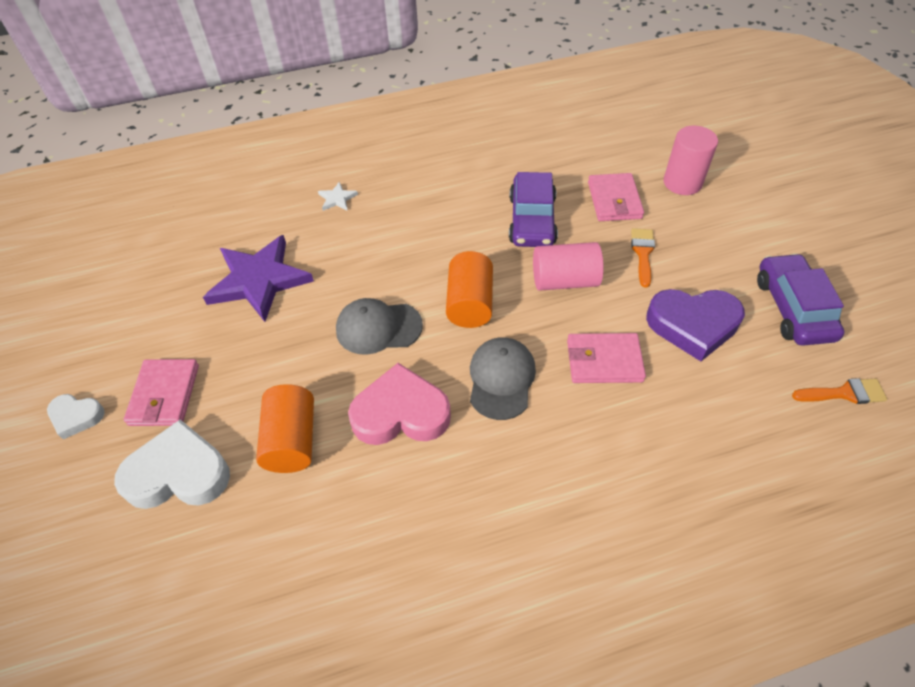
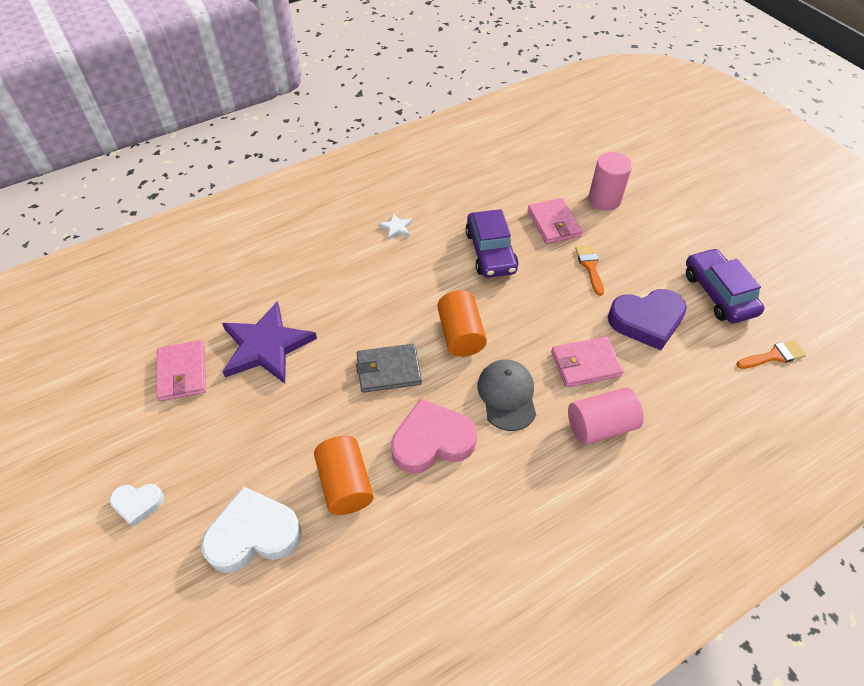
camera: 15 degrees left, 0 degrees up
(164, 395) = (215, 467): pink wallet -> pink wallet (182, 372)
(337, 198) = (313, 258): white star -> white star (396, 228)
(378, 328) = (388, 370): grey cap -> grey wallet
(564, 281) = (533, 301): pink cylinder -> pink cylinder (600, 426)

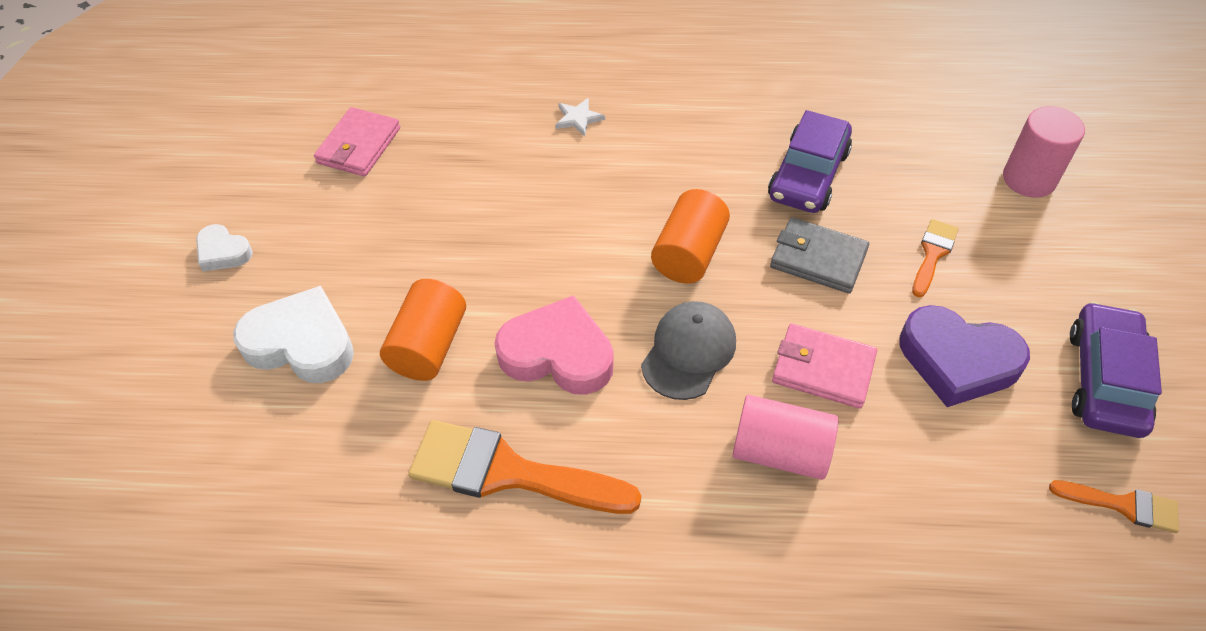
camera: 35 degrees right, 0 degrees up
(266, 346) = (461, 159): purple star -> none
(388, 370) = (571, 251): grey wallet -> grey wallet (818, 259)
(396, 228) = (710, 95): white star -> white star (578, 118)
(461, 535) = (508, 472): none -> orange brush
(553, 223) = (925, 178): pink wallet -> none

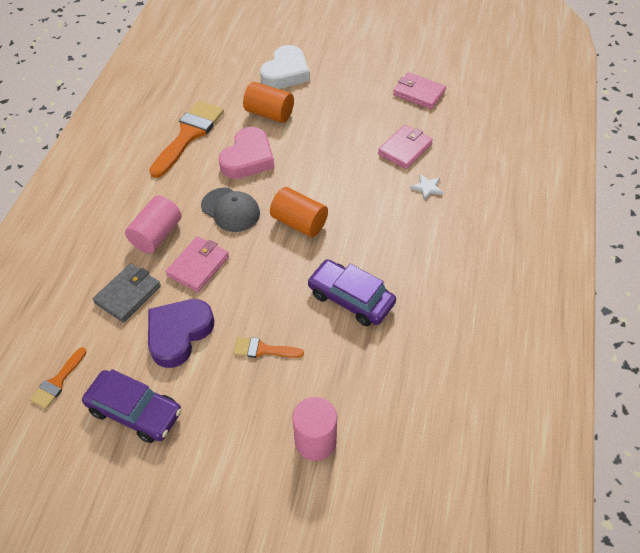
camera: 100 degrees right, 0 degrees up
(223, 252) = (350, 48): white heart -> none
(499, 149) = (405, 149): none -> pink wallet
(818, 259) = (277, 285): grey wallet -> grey wallet (128, 294)
(933, 254) = (263, 349): orange brush -> orange brush turned 150 degrees clockwise

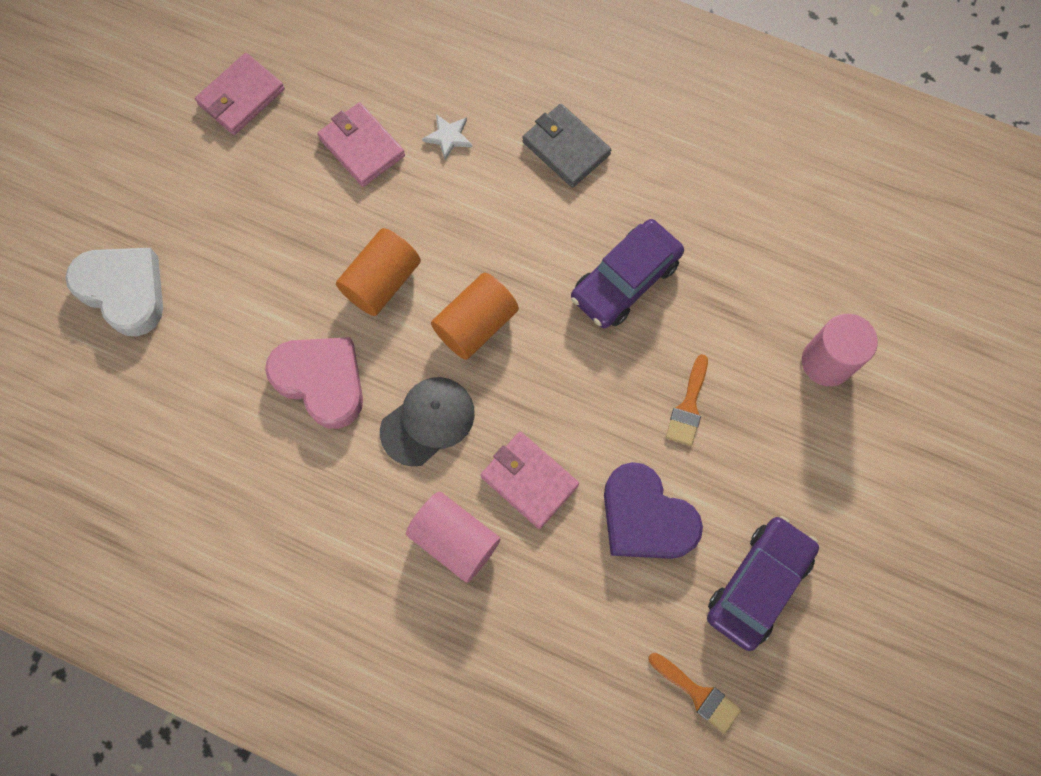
camera: 80 degrees left, 20 degrees up
(128, 294) = (563, 589): grey wallet -> grey wallet (566, 148)
(189, 135) = (238, 473): orange brush -> none
(269, 113) = (222, 333): orange cylinder -> orange cylinder (382, 281)

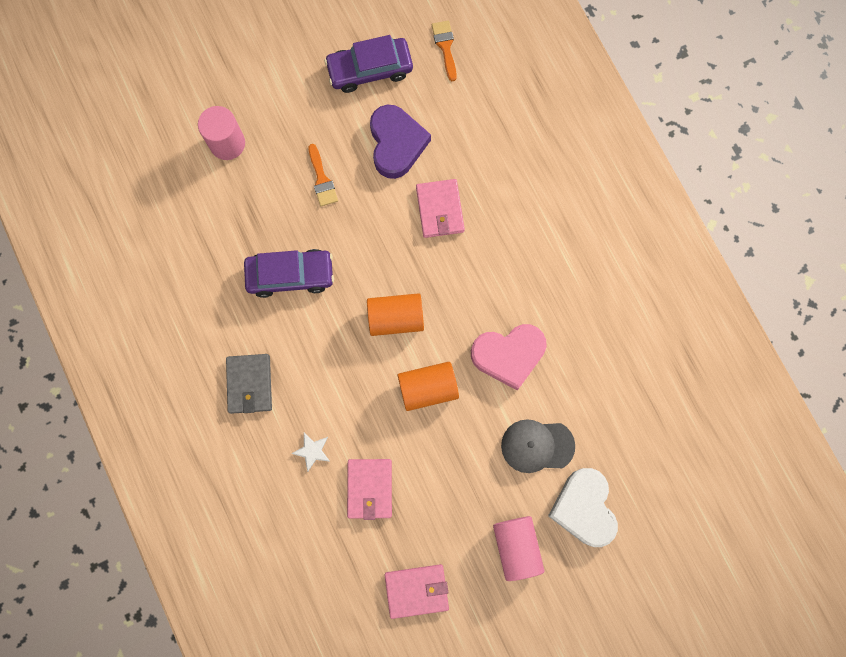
camera: 140 degrees left, 5 degrees up
(321, 381) = (508, 355): pink heart -> pink heart turned 90 degrees counterclockwise
(428, 421) = (467, 284): grey cap -> grey cap (537, 446)
(454, 540) = (504, 211): pink cylinder -> pink cylinder (516, 547)
(688, 406) = (322, 180): orange brush -> orange brush turned 105 degrees clockwise

